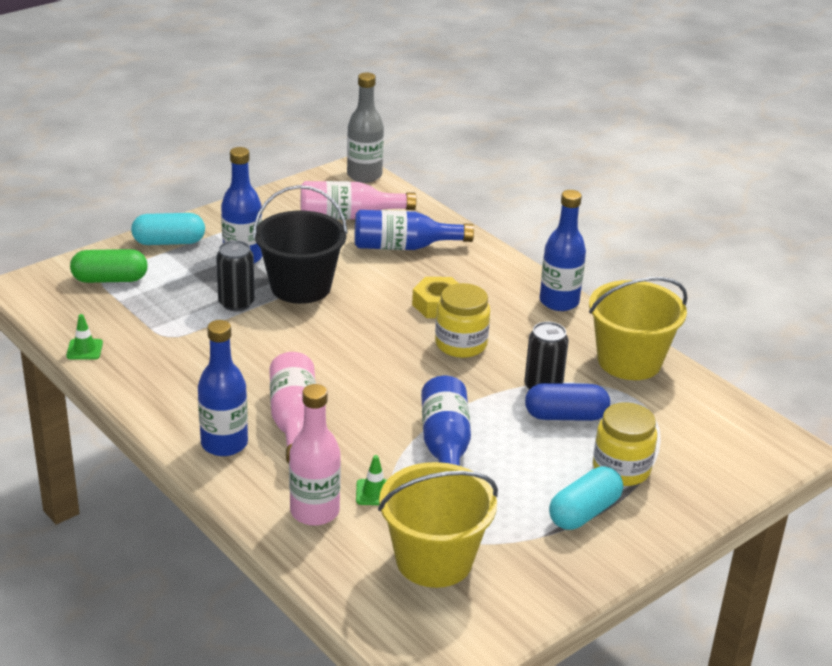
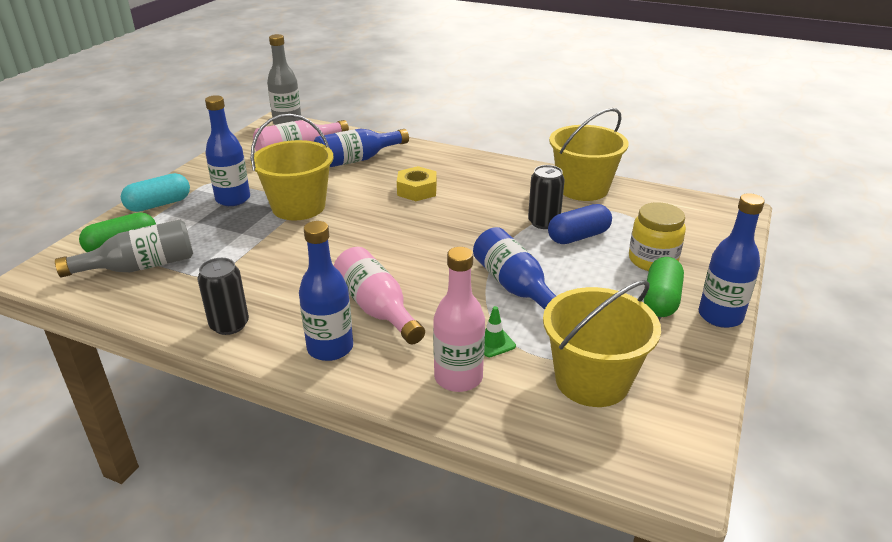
camera: 25 degrees left, 0 degrees up
(84, 349) = (135, 310): green traffic cone -> none
(113, 306) = (140, 267): none -> grey bottle
(236, 303) = (253, 233): black can -> black can (229, 325)
(300, 287) = (298, 207): black bucket -> yellow bucket
(461, 344) = (458, 211): yellow jar -> none
(559, 302) = (499, 165): blue bottle -> blue bottle (720, 316)
(584, 512) = (661, 300): turquoise capsule -> green capsule

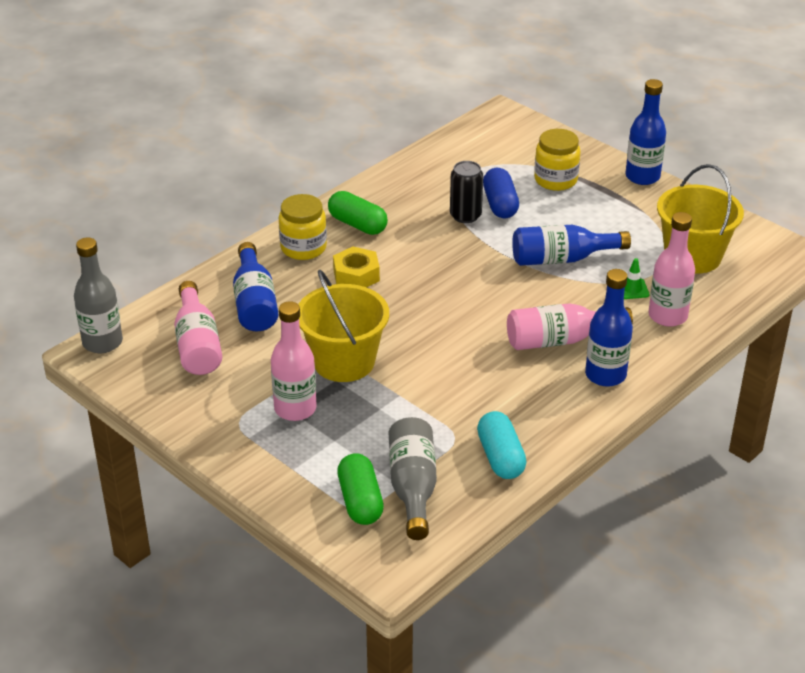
camera: 70 degrees left, 5 degrees up
(159, 204) = (272, 470): turquoise capsule -> turquoise capsule (500, 457)
(229, 325) = (547, 430): black can -> none
(233, 199) = (295, 409): blue bottle -> pink bottle
(439, 163) = (303, 248): none -> yellow jar
(582, 188) = (415, 176): yellow bucket -> none
(661, 300) = (611, 195): green capsule -> green capsule (357, 224)

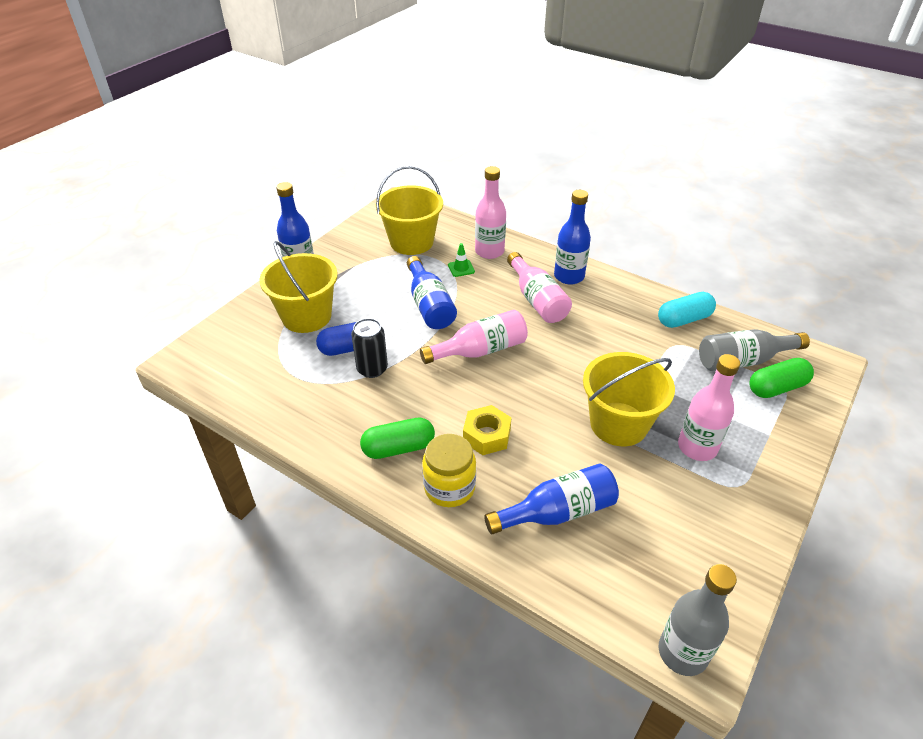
camera: 100 degrees left, 5 degrees up
(197, 344) = (644, 549): pink bottle -> pink bottle (480, 350)
(357, 224) = (398, 448): green capsule -> green capsule turned 45 degrees clockwise
(555, 180) = (306, 316): yellow jar -> yellow bucket

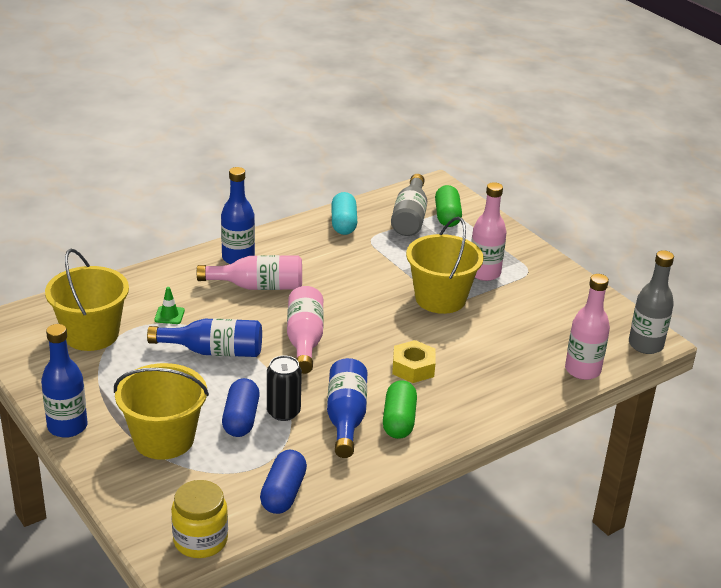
camera: 70 degrees left, 10 degrees down
(266, 401) = (283, 493): none -> blue capsule
(449, 487) = (459, 404): yellow jar -> yellow jar (200, 540)
(489, 251) = (156, 290): pink bottle -> pink bottle (582, 370)
(557, 512) = (511, 357): blue bottle -> blue bottle (346, 418)

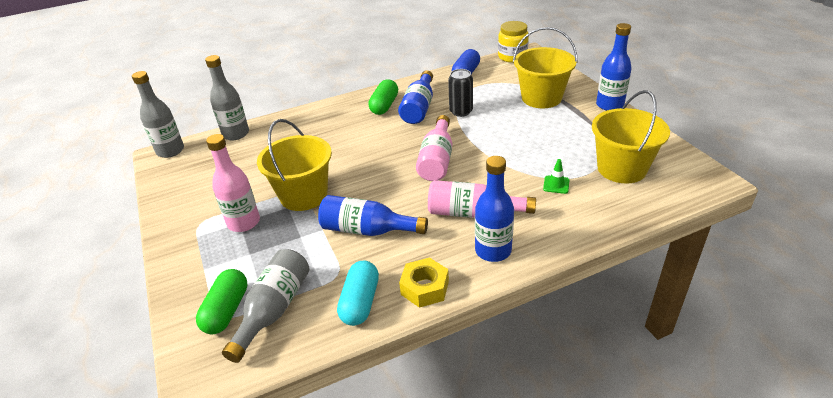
camera: 165 degrees left, 5 degrees up
(213, 351) = (513, 152): blue bottle -> blue bottle (367, 230)
(241, 419) = (490, 108): blue capsule -> none
(413, 368) = (358, 137): yellow nut -> yellow nut (425, 288)
(582, 370) = (236, 134): pink bottle -> grey bottle

